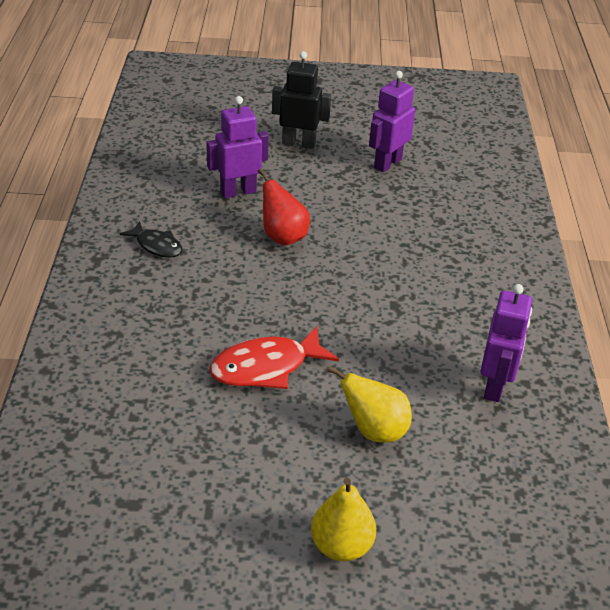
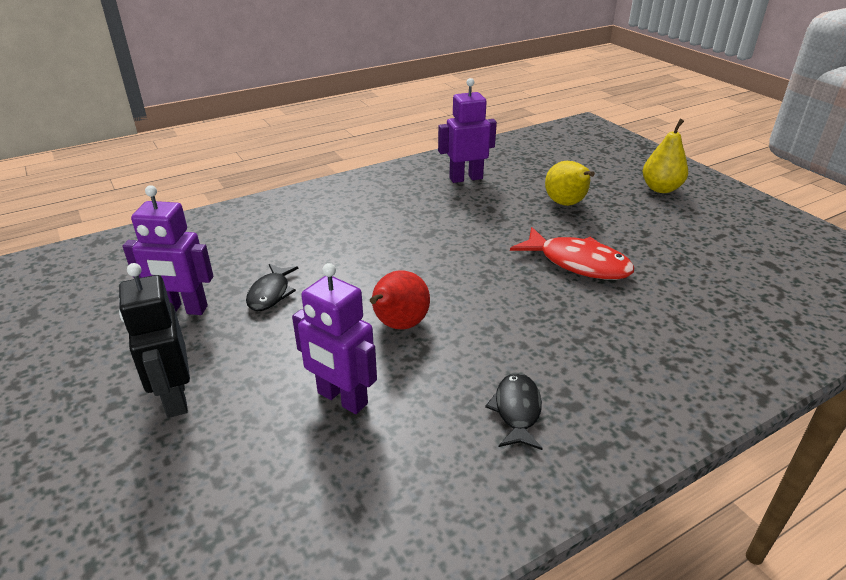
camera: 120 degrees left, 5 degrees down
(374, 199) = (270, 293): none -> black fish

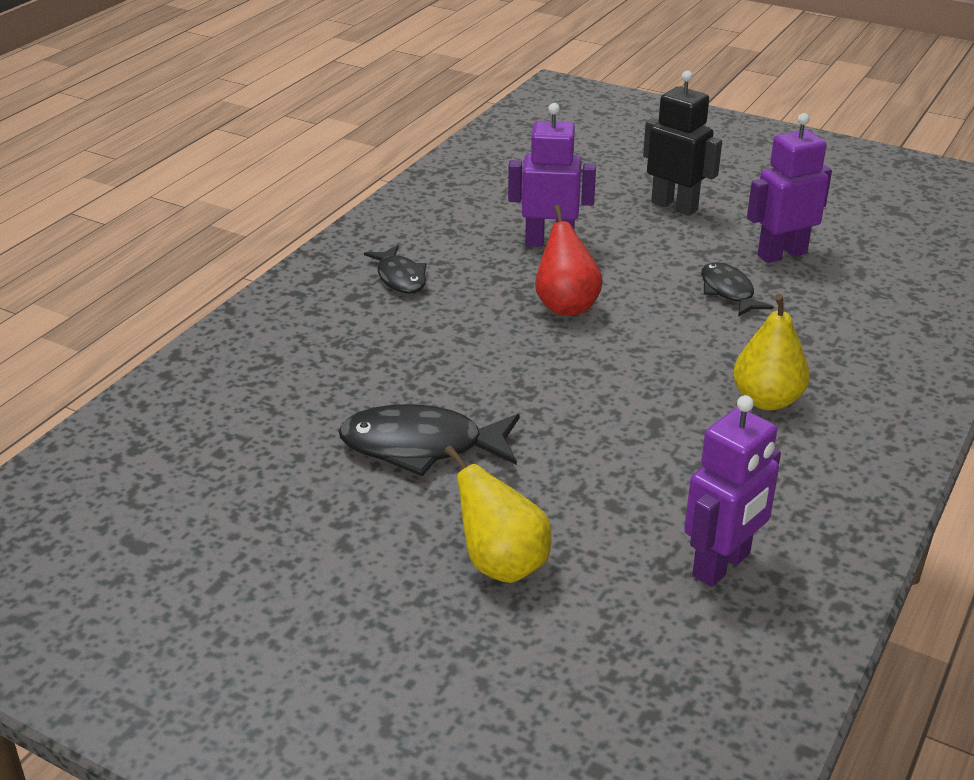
camera: 150 degrees right, 0 degrees up
(578, 263) = (421, 446): red fish -> black fish
(661, 189) = (343, 686): yellow pear -> yellow pear (766, 400)

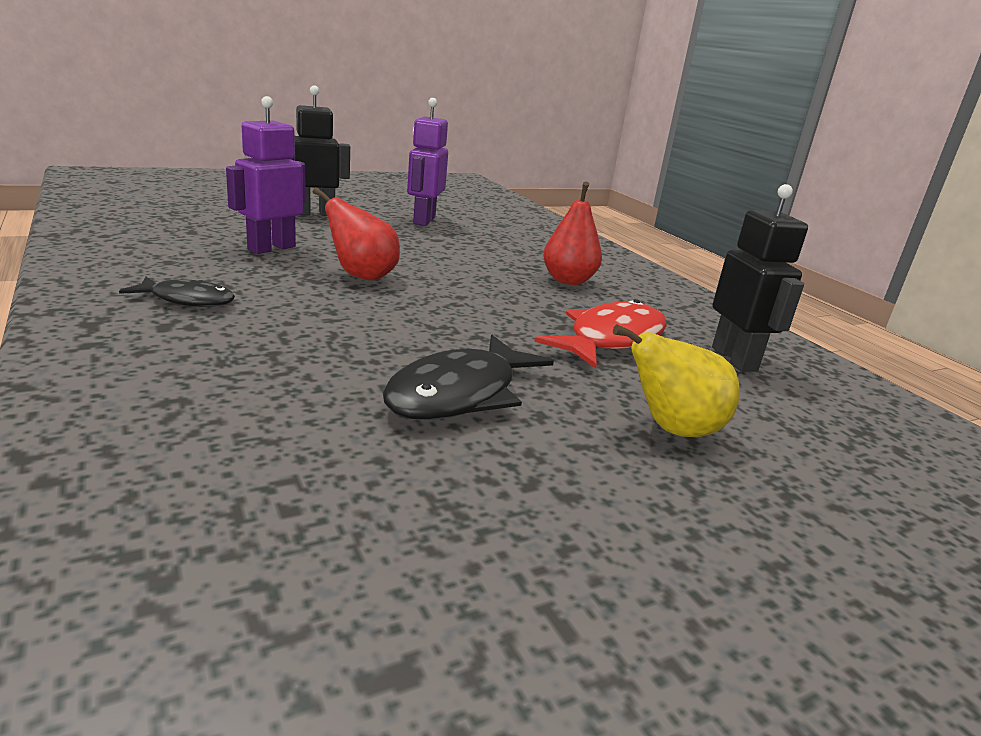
camera: 60 degrees left, 10 degrees down
(645, 477) = (611, 339): none -> red fish
(722, 565) = (734, 359): purple robot -> black robot
(728, 291) = (437, 242): black fish -> none
(766, 400) = (568, 280): yellow pear -> red pear

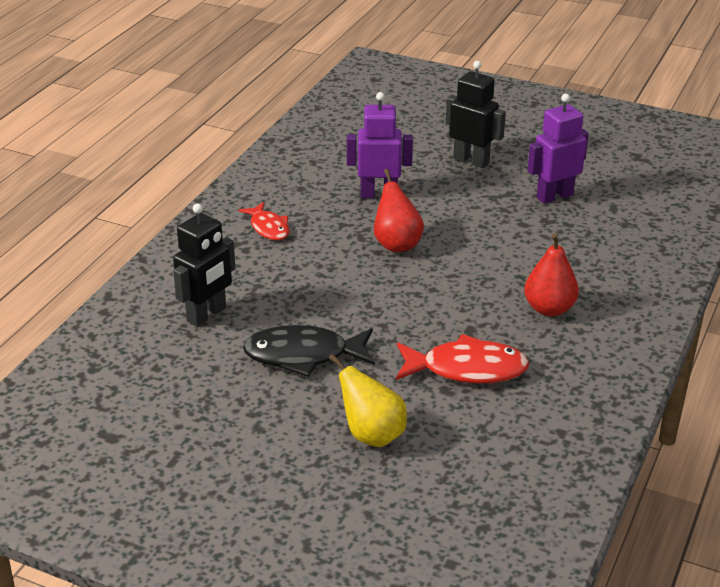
camera: 55 degrees right, 10 degrees up
(187, 300) = (268, 228): black fish -> red fish
(734, 359) = (524, 427): black robot -> black robot (207, 315)

